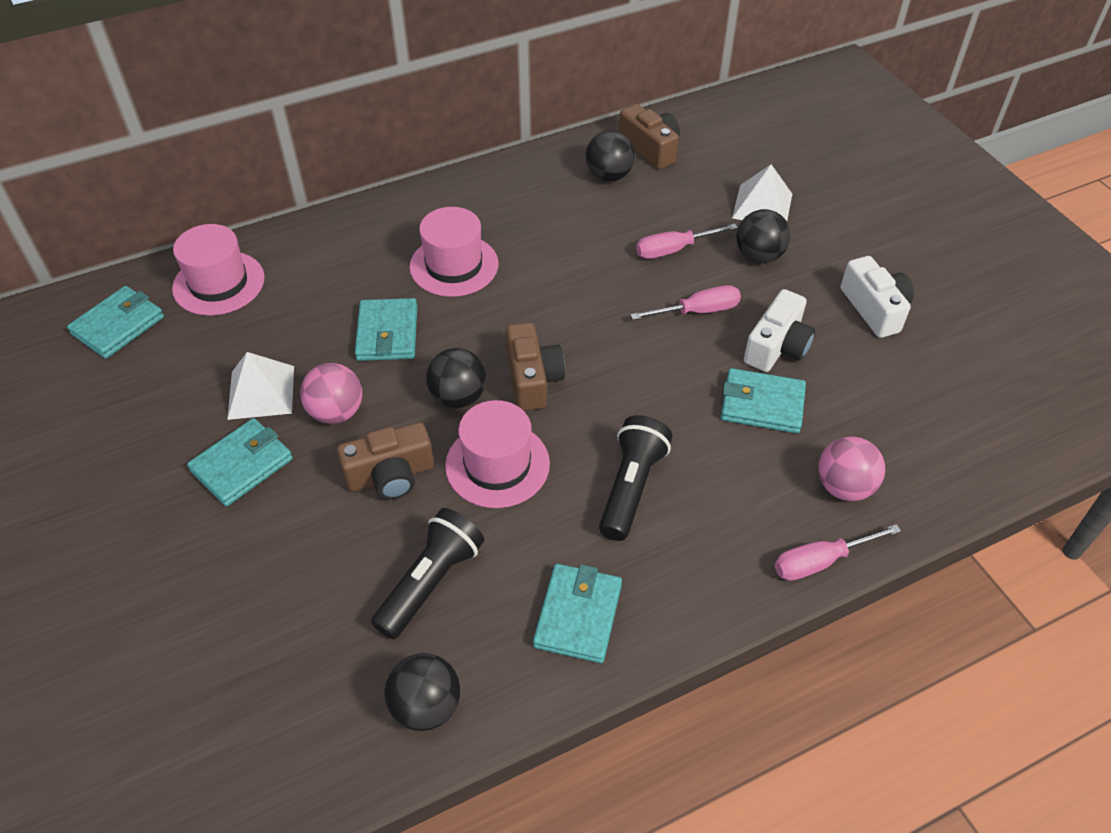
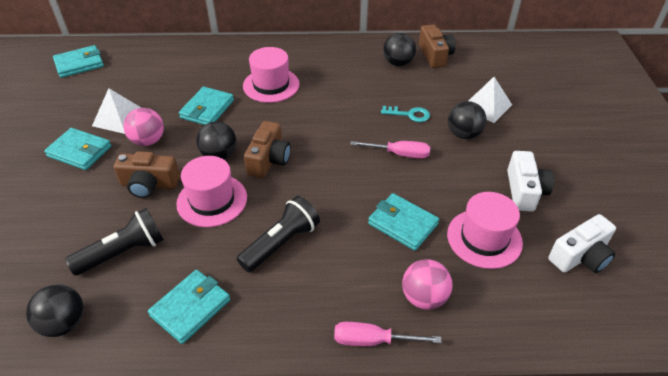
camera: 25 degrees right, 5 degrees down
(219, 283) = (142, 58): pink hat -> pink hat (484, 238)
(242, 465) = (79, 151): turquoise wallet -> turquoise wallet turned 45 degrees clockwise
(673, 250) = (409, 114): pink screwdriver -> turquoise key
(777, 346) = (438, 192): white camera -> white camera (580, 256)

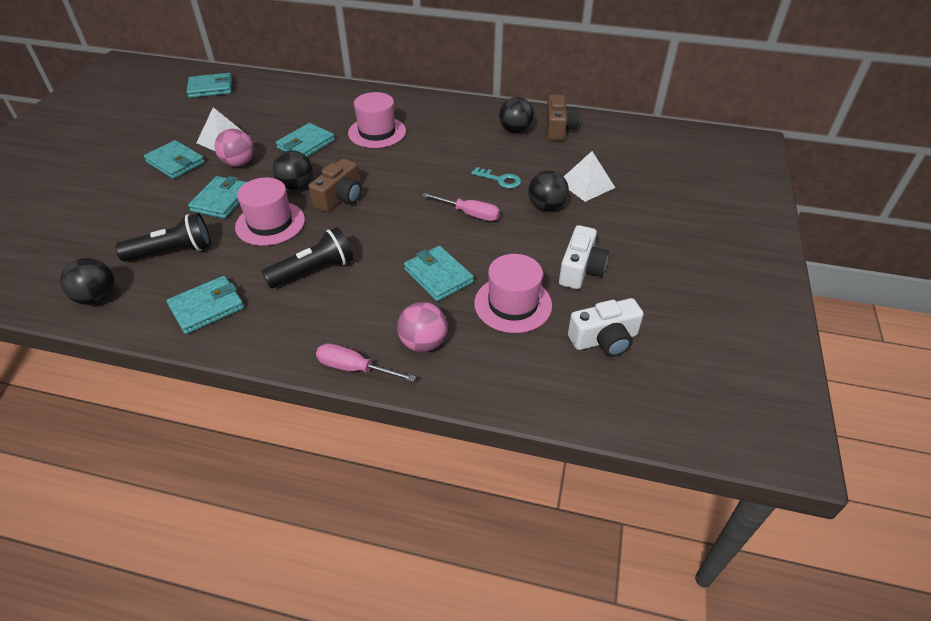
camera: 15 degrees right, 0 degrees up
(149, 184) = (222, 200): brown camera -> turquoise wallet

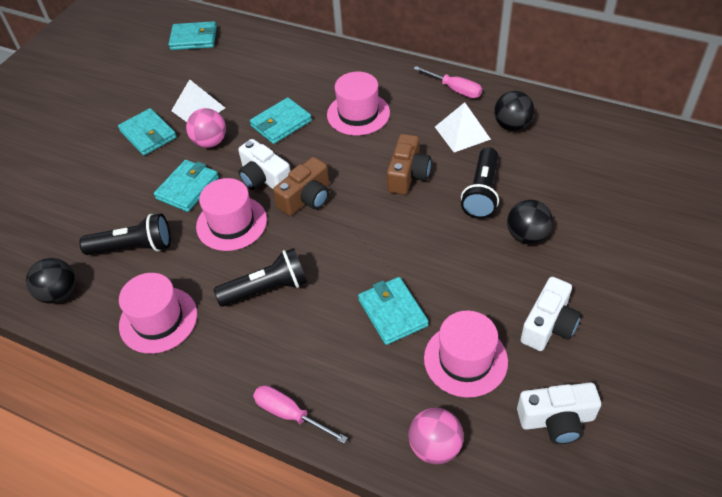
camera: 15 degrees right, 5 degrees up
(207, 307) = (158, 319): turquoise wallet -> pink hat
(296, 186) = (264, 178): black ball -> white camera
(423, 343) = (363, 394): pink ball -> pink ball (435, 447)
(470, 214) = (440, 235): pink screwdriver -> pink screwdriver (455, 89)
(500, 180) = (482, 193): turquoise key -> black flashlight
(559, 128) = (563, 127): brown camera -> brown camera (407, 175)
(586, 184) = (579, 210): white pyramid -> white pyramid (462, 133)

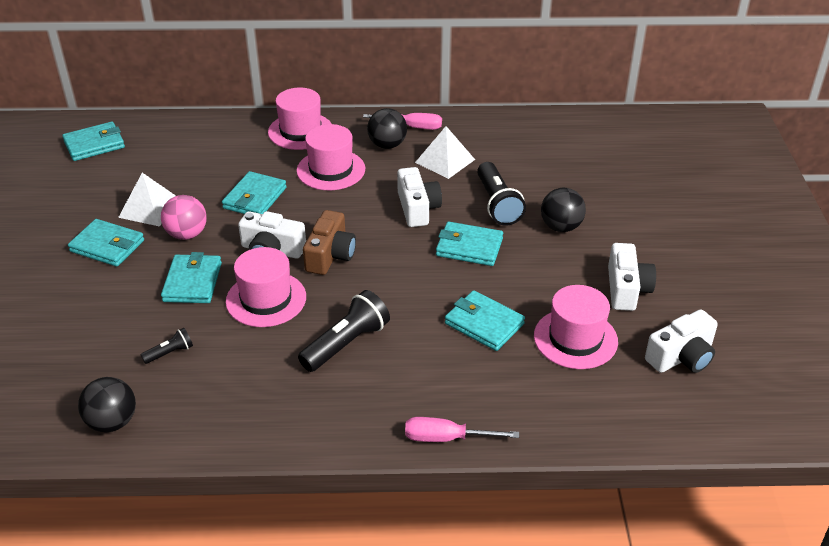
camera: 30 degrees left, 10 degrees down
(133, 247) = (170, 353): black flashlight -> black flashlight, size x0.50
(158, 319) = (248, 407): pink hat -> pink hat (300, 131)
(407, 175) = (417, 208): brown camera -> white camera
(428, 229) = (469, 247): none -> turquoise wallet
(435, 447) = (596, 414): pink ball -> none
(512, 125) = (486, 143): black ball -> black ball (387, 145)

